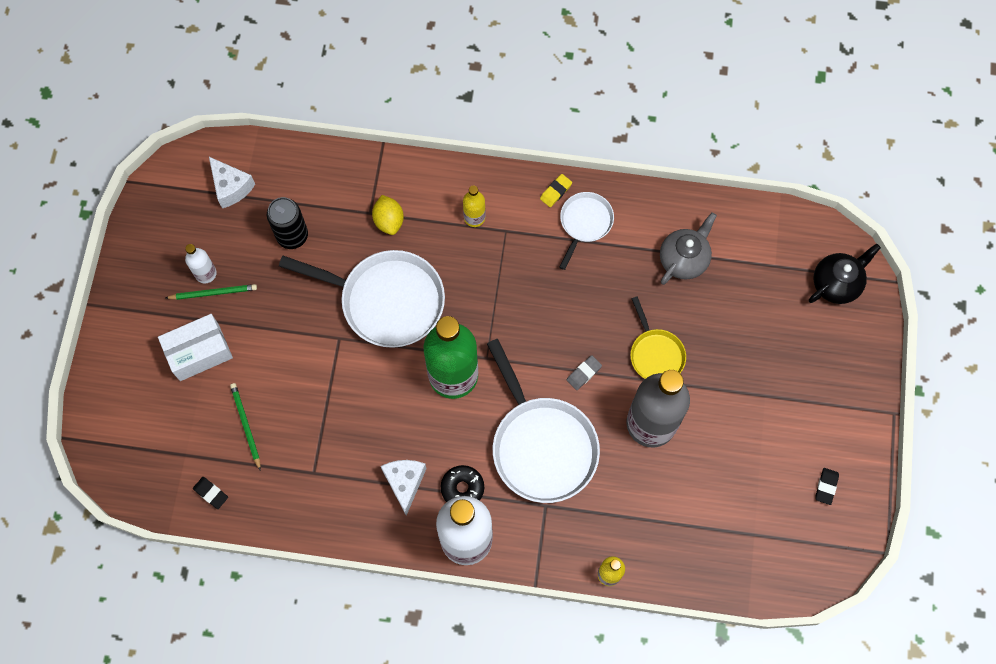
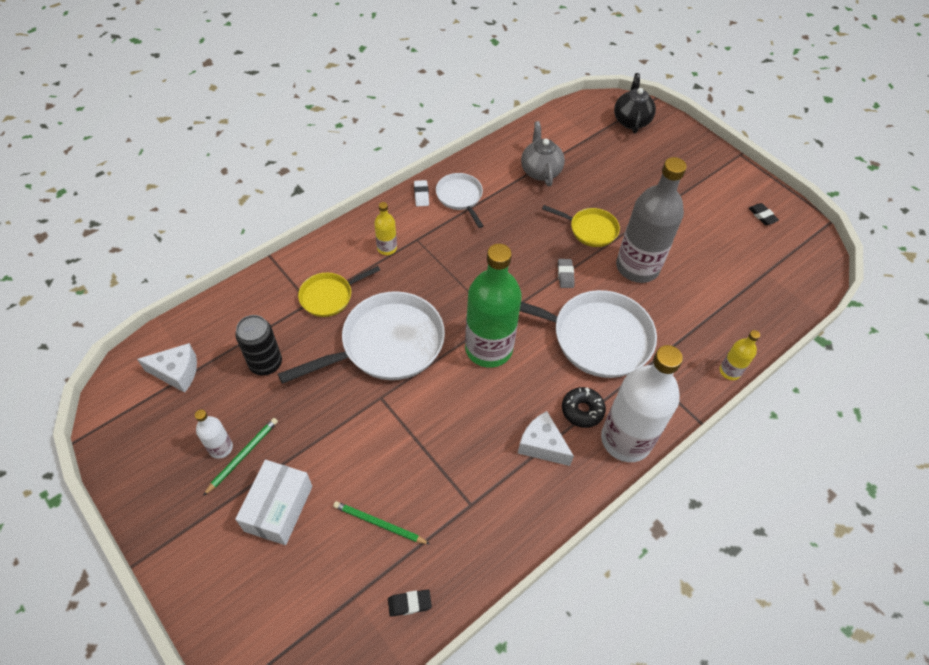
camera: 50 degrees left, 15 degrees down
(389, 221) = (329, 296): yellow lemon -> yellow pan
(555, 192) = (421, 195): yellow eraser -> white eraser

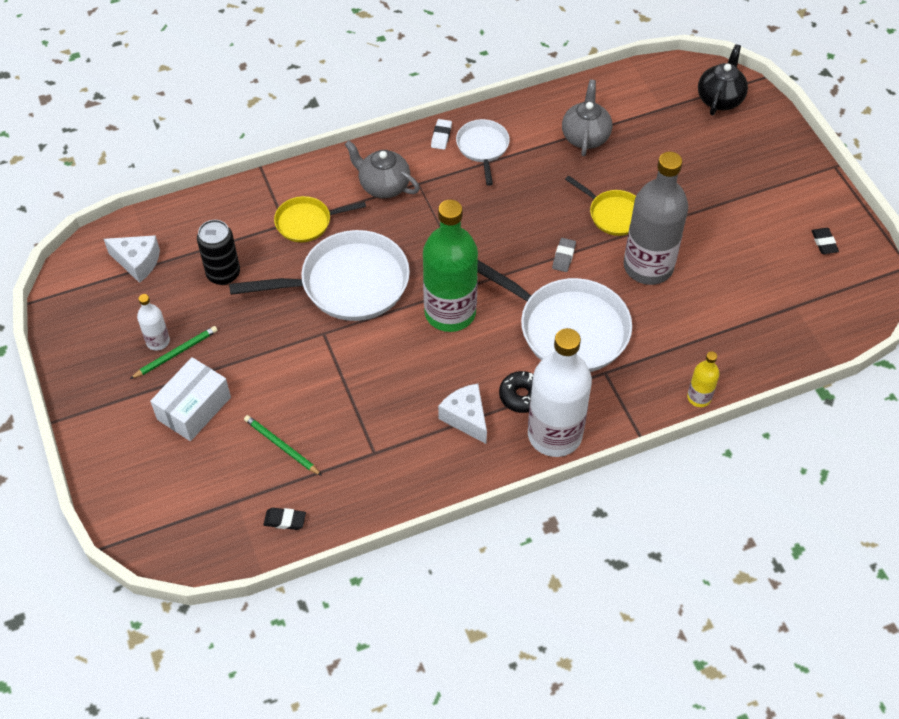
camera: 20 degrees right, 0 degrees up
(387, 248) = (383, 186): yellow bottle -> grey teapot

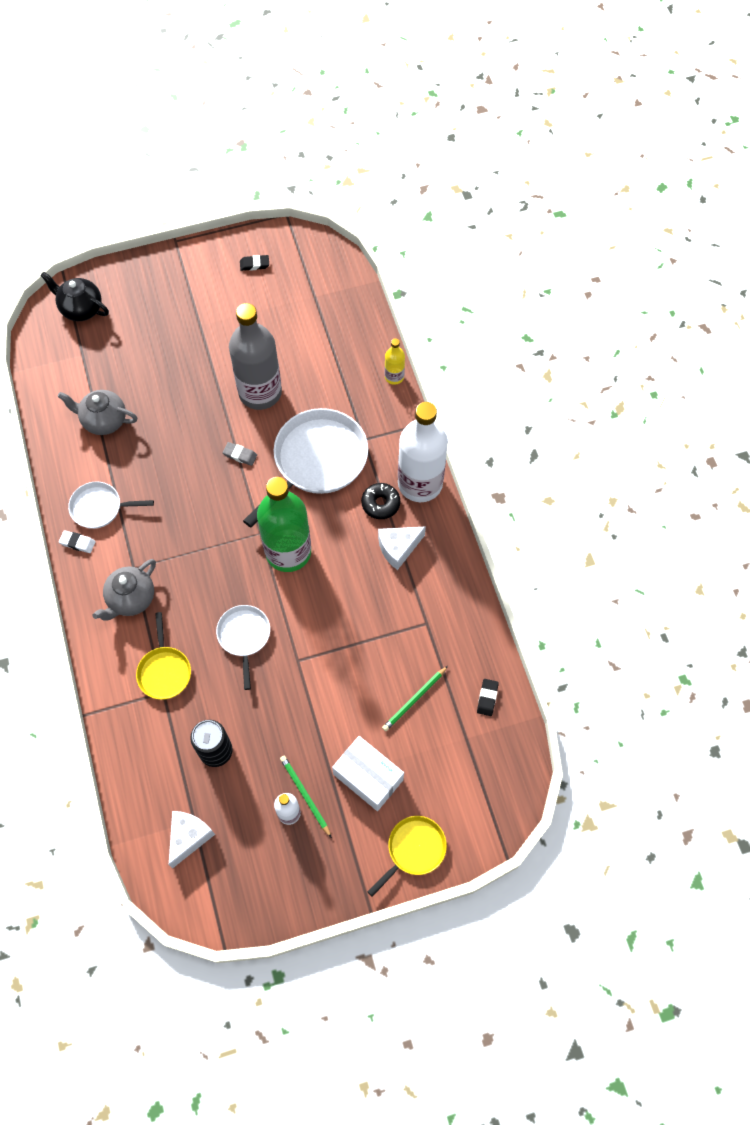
camera: 85 degrees left, 10 degrees up
(348, 284) = (244, 637): white pan -> white pan, size x0.54
(613, 214) = (199, 410): yellow pan -> yellow pan (414, 849)

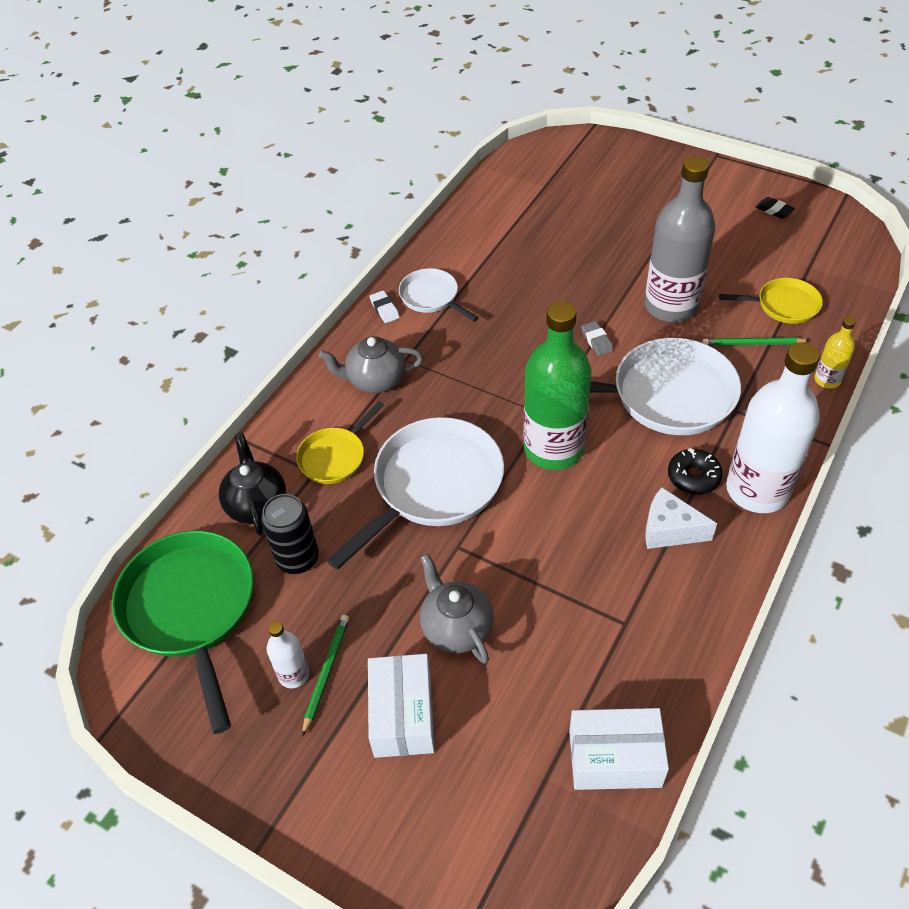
camera: 50 degrees right, 15 degrees down
(81, 309) = (580, 156): black teapot -> black teapot (257, 504)
(104, 420) = (508, 240): grey teapot -> grey teapot (456, 627)
(189, 837) = (191, 609): white cheese -> green pan
(244, 637) = (433, 486): white pan -> white pan, size x1.86
(414, 700) = (532, 685): green pencil -> green pencil (752, 344)
(414, 849) = (366, 836): yellow pan -> yellow pan (783, 305)
(487, 698) = (614, 758): black eraser -> white box

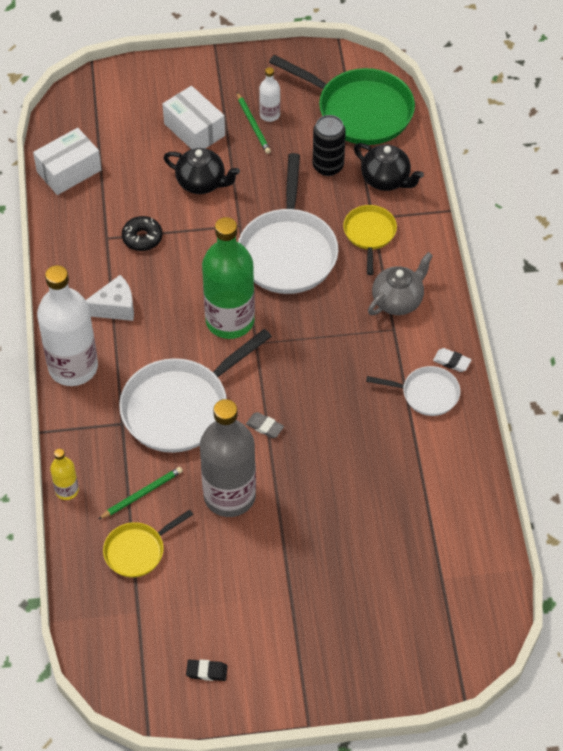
camera: 140 degrees right, 5 degrees up
(456, 627) = (202, 183): grey teapot -> black teapot
(693, 477) = (121, 353): black donut -> black donut (142, 238)

